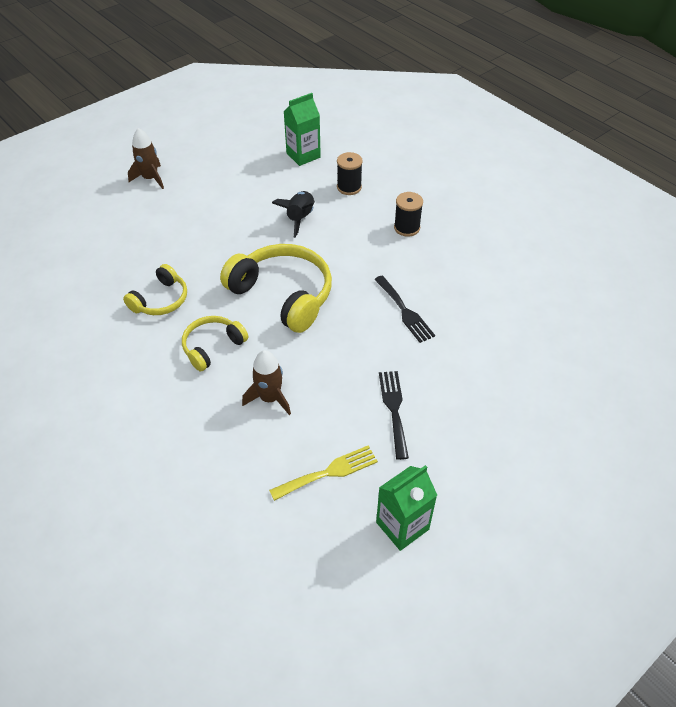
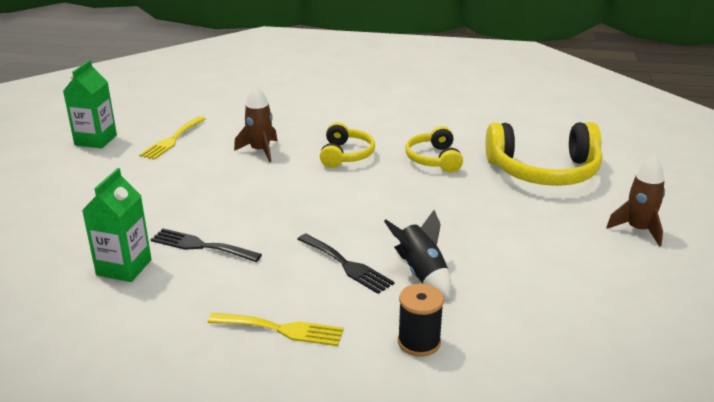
camera: 140 degrees right, 20 degrees down
(283, 295) = (338, 205): yellow headphones -> yellow headphones (544, 171)
(303, 155) = (543, 354): green carton -> green carton (124, 267)
(394, 409) = (150, 183): black fork -> black fork (347, 265)
(407, 228) = (281, 329): black spool -> yellow fork

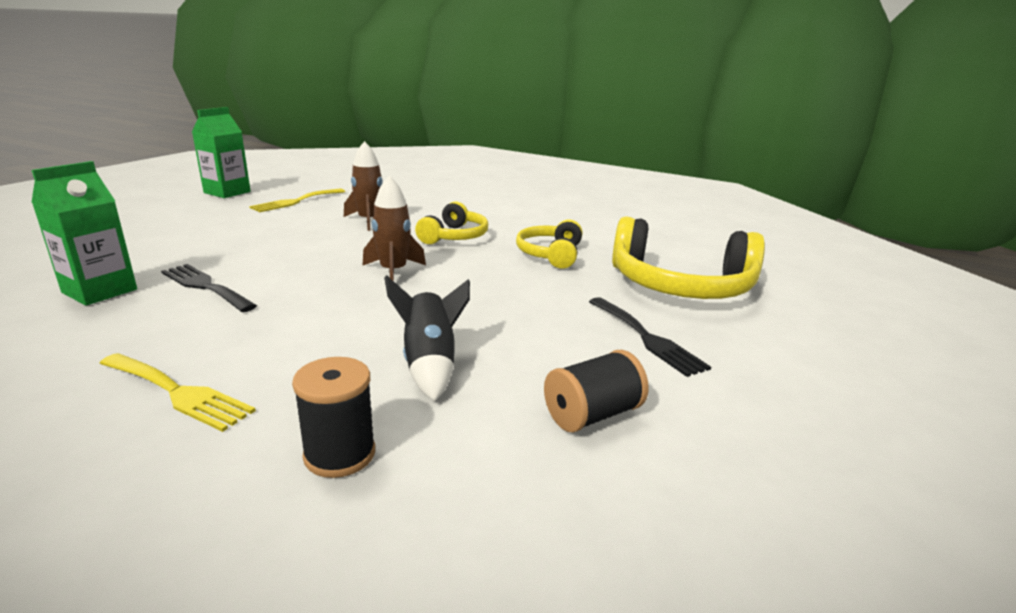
camera: 15 degrees right, 5 degrees down
(347, 265) = (344, 336): black fork -> black fork (647, 338)
(542, 285) = (592, 415): none -> black spool
(638, 230) = (784, 371): brown rocket -> brown rocket (393, 271)

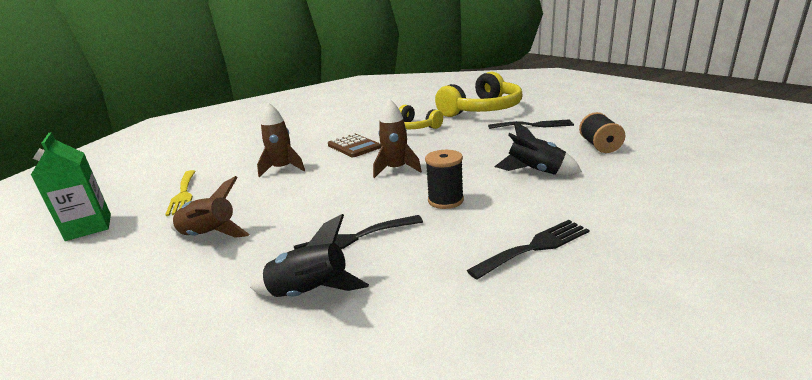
camera: 55 degrees left, 0 degrees up
(99, 291) = (310, 293): green carton -> black rocket
(178, 392) = (534, 247): yellow fork -> black fork
(212, 231) = (209, 236): none -> brown rocket
(339, 454) = (620, 200): black spool -> black spool (445, 200)
(454, 236) = (354, 146): yellow headphones -> brown calculator

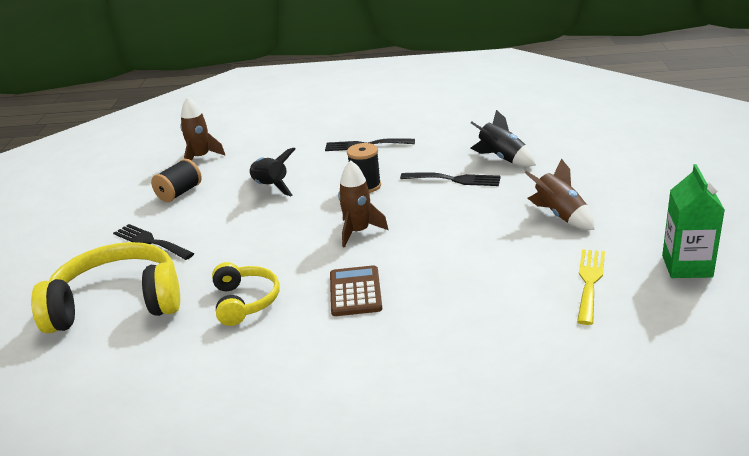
camera: 145 degrees left, 5 degrees up
(282, 169) = (464, 282): brown rocket -> brown rocket (201, 158)

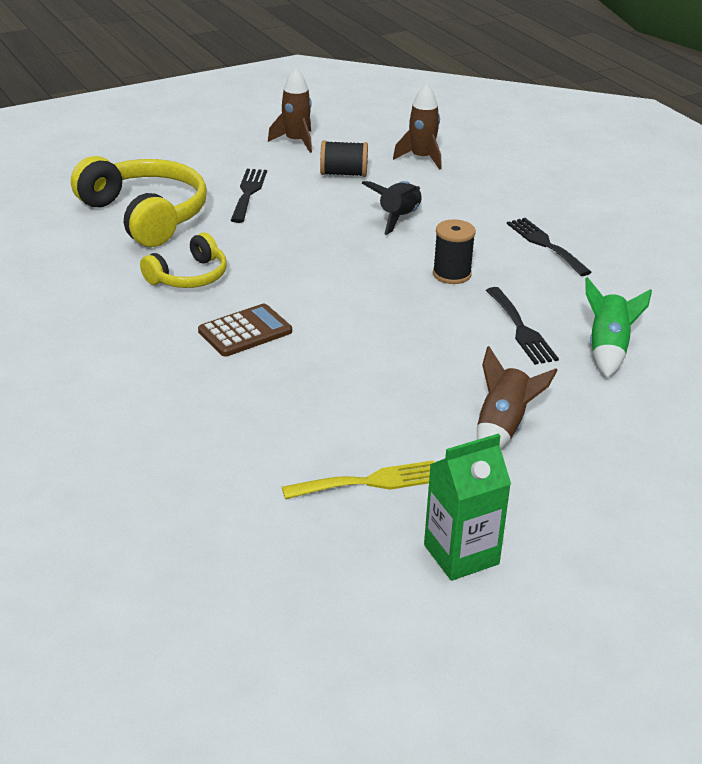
camera: 55 degrees right, 5 degrees up
(358, 232) = (354, 299): brown rocket -> brown rocket (296, 141)
(502, 158) = (608, 350): black rocket -> green rocket

